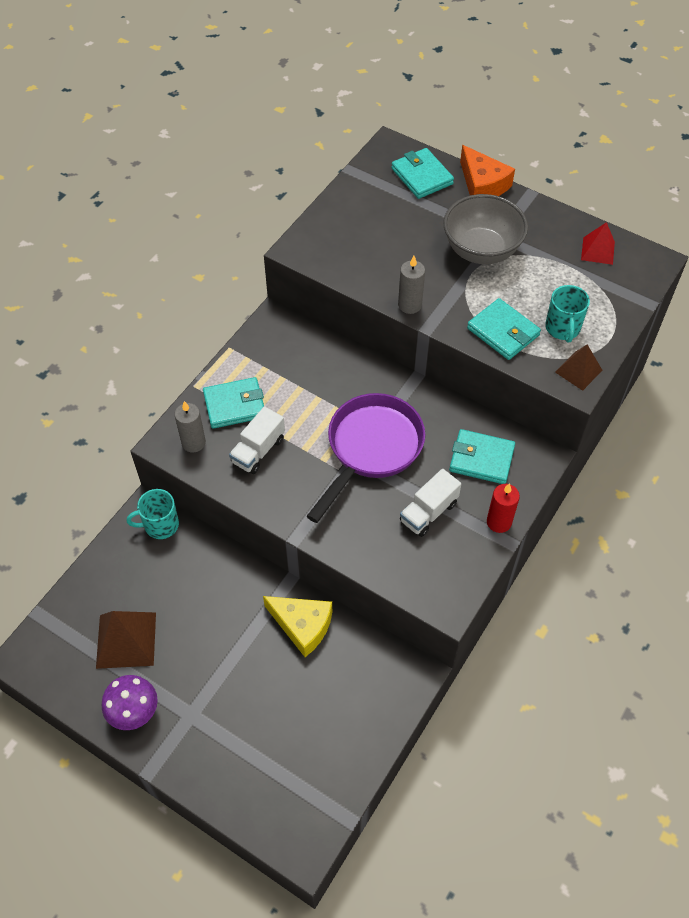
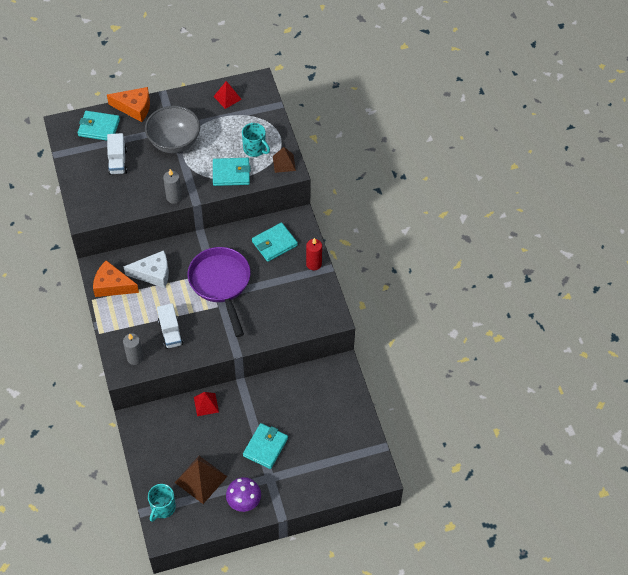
camera: 50 degrees left, 0 degrees up
(160, 525) = (149, 418): turquoise mug -> turquoise mug (163, 508)
(228, 567) = (206, 404): none -> red pyramid
(234, 405) = (132, 323): turquoise wallet -> turquoise wallet (265, 447)
(264, 351) = (112, 285): none -> orange cheese
(302, 626) = (271, 395): yellow cheese -> none
(317, 375) = (153, 273): none -> white cheese
(428, 512) = (280, 287): white truck -> white truck (117, 161)

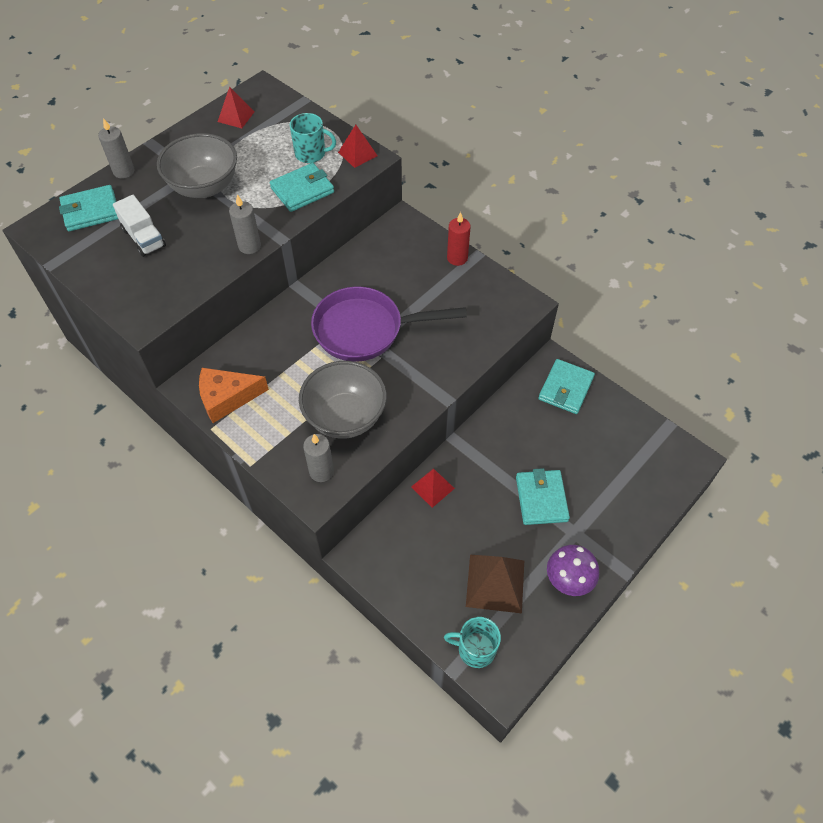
camera: 30 degrees left, 0 degrees up
(134, 108) = (124, 171): orange cheese -> grey candle
(153, 273) = (271, 359): white cheese -> none
(163, 508) = (475, 649): turquoise mug -> turquoise mug turned 105 degrees clockwise
(170, 332) = (345, 417): white truck -> grey bowl
(221, 284) = (365, 330): purple pan -> purple pan turned 45 degrees counterclockwise
(274, 244) = (395, 257): turquoise wallet -> turquoise wallet (566, 388)
(284, 163) = (357, 154): brown pyramid -> red pyramid

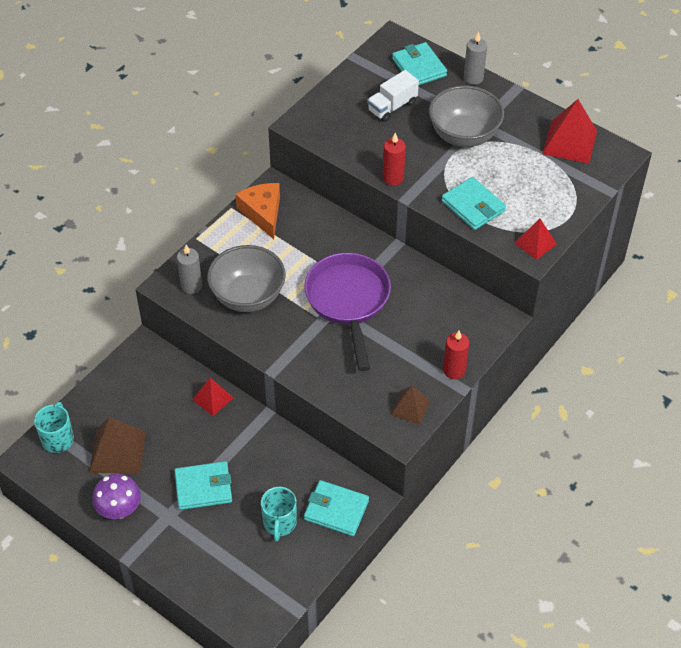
camera: 85 degrees right, 5 degrees down
(236, 116) = (569, 142): red pyramid -> red pyramid, size x1.65
(249, 246) = (393, 178): grey candle -> red candle
(311, 154) = (527, 206): turquoise mug -> turquoise mug (279, 523)
(497, 293) = (410, 407): none -> brown pyramid

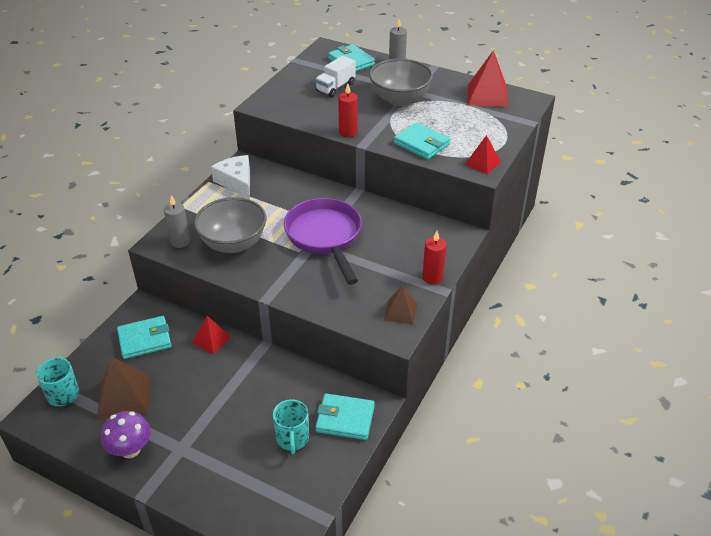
camera: 10 degrees left, 10 degrees down
(203, 487) = (212, 417): turquoise wallet -> turquoise wallet (145, 339)
(262, 213) = (236, 182): orange cheese -> white cheese

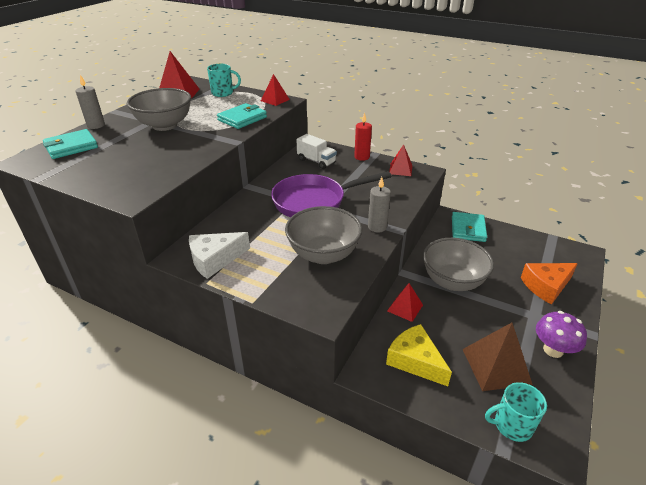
camera: 90 degrees left, 5 degrees down
(145, 339) = (415, 361): turquoise wallet -> yellow cheese
(180, 241) = (320, 294): grey candle -> grey candle (377, 227)
(224, 475) = (546, 286): none -> orange cheese
(245, 384) = (452, 281): none -> grey bowl
(292, 438) = (496, 253): turquoise mug -> turquoise mug (223, 93)
(335, 87) = (121, 155): white truck -> white truck (316, 161)
(348, 132) = (212, 148): red candle -> none
(400, 312) = (400, 169): brown pyramid -> red pyramid

